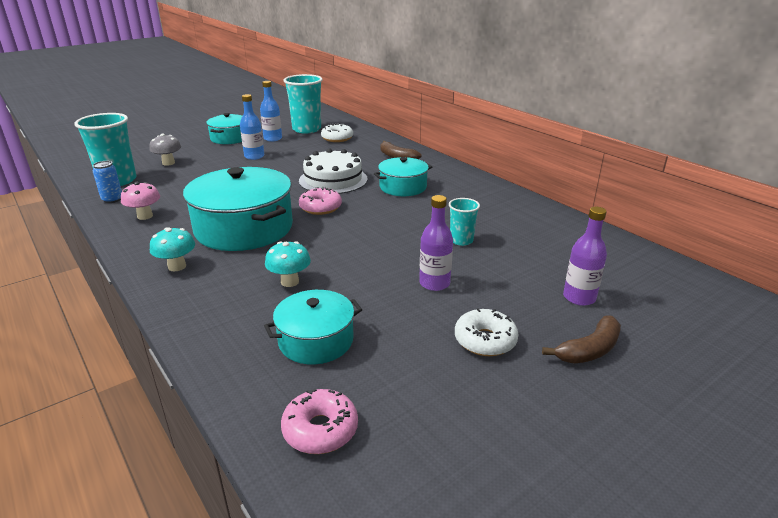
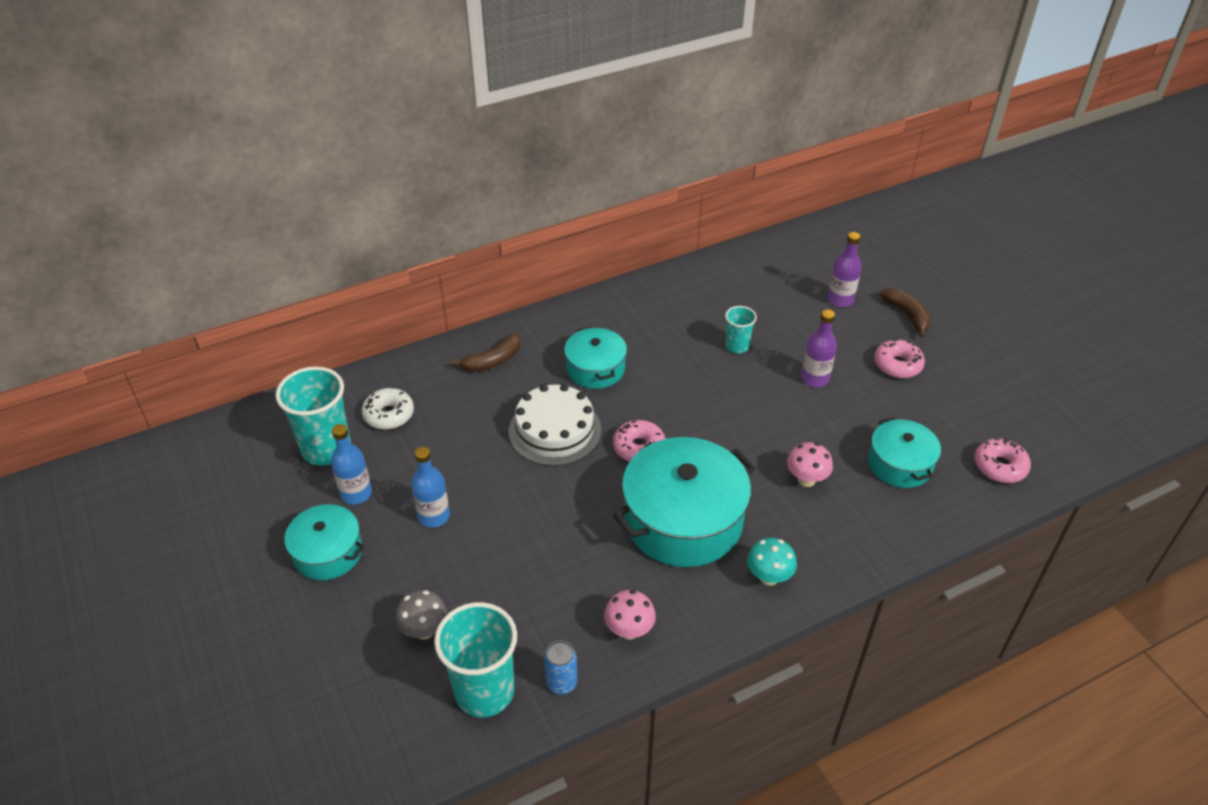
camera: 80 degrees left, 15 degrees up
(290, 282) = (806, 479): turquoise mushroom -> pink mushroom
(485, 340) = (897, 365): white donut -> pink donut

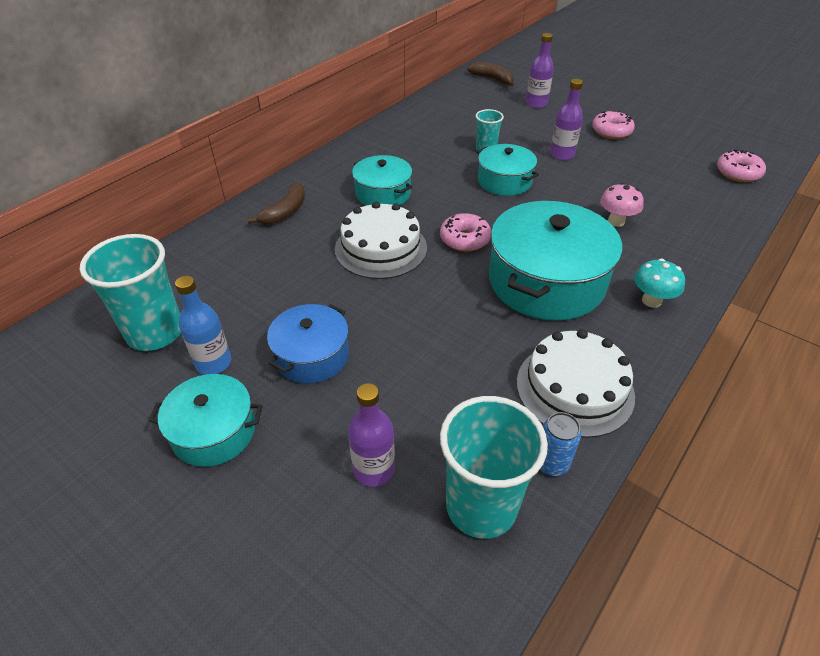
camera: 25 degrees left, 0 degrees up
(389, 415) = (207, 282): white donut -> none
(424, 630) = (374, 469): grey mushroom -> purple bottle
(434, 516) = (312, 356): blue bottle -> blue pot
(629, 630) = (574, 388): pink mushroom -> white cake
(900, 464) = (672, 191): turquoise pot -> turquoise pot (504, 181)
(907, 315) = (590, 101): brown banana -> brown banana (492, 79)

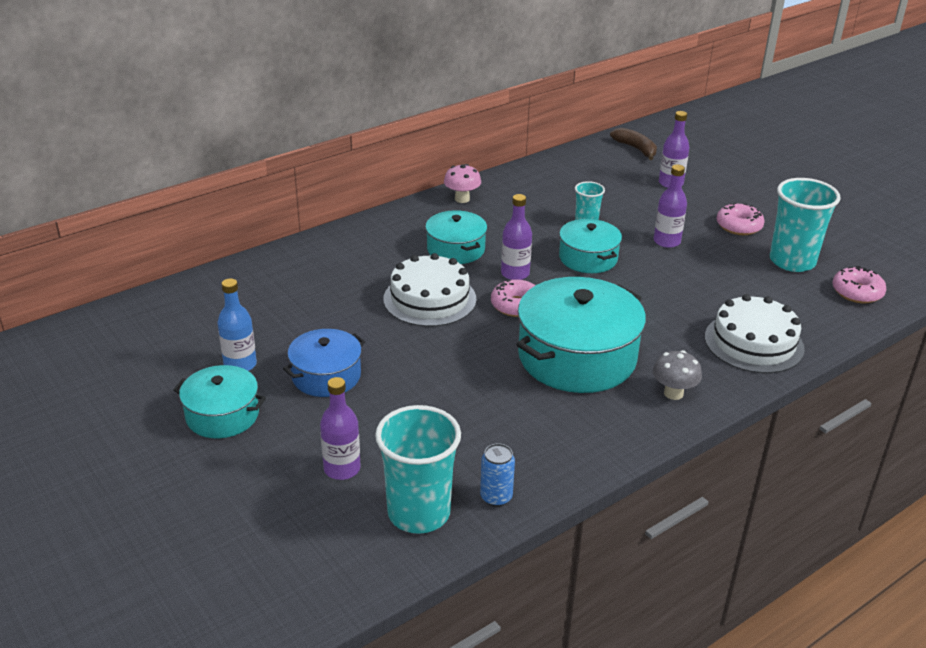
camera: 15 degrees right, 10 degrees down
(155, 332) = (199, 332): turquoise cup -> turquoise cup (792, 261)
(285, 212) = (352, 250): brown banana -> none
(448, 208) = (515, 274): none -> purple bottle
(574, 388) = (551, 448): white cake -> white cake (754, 342)
(616, 221) = (684, 316): pink mushroom -> pink mushroom (462, 199)
(651, 301) = (673, 393): turquoise mushroom -> grey mushroom

